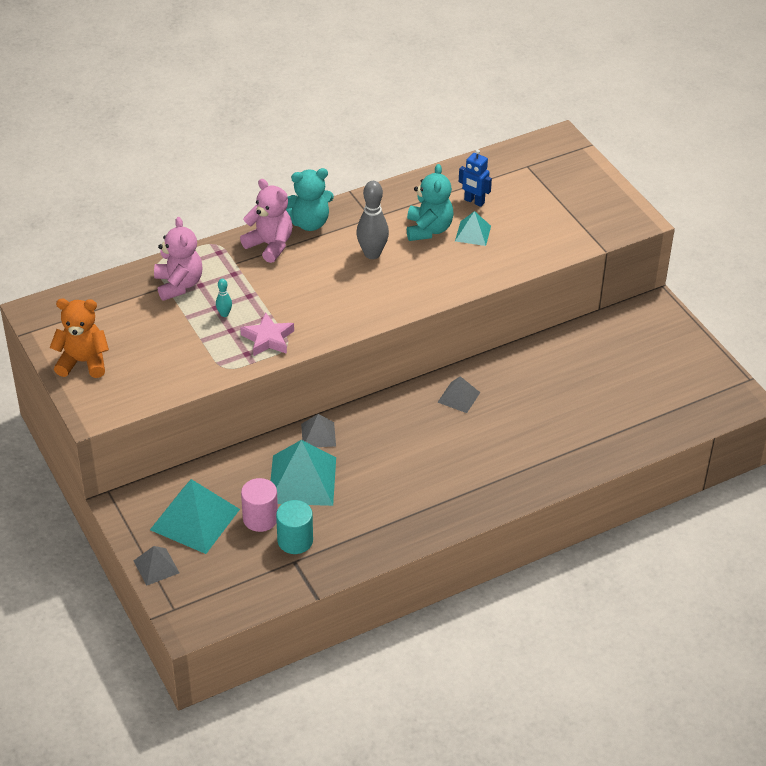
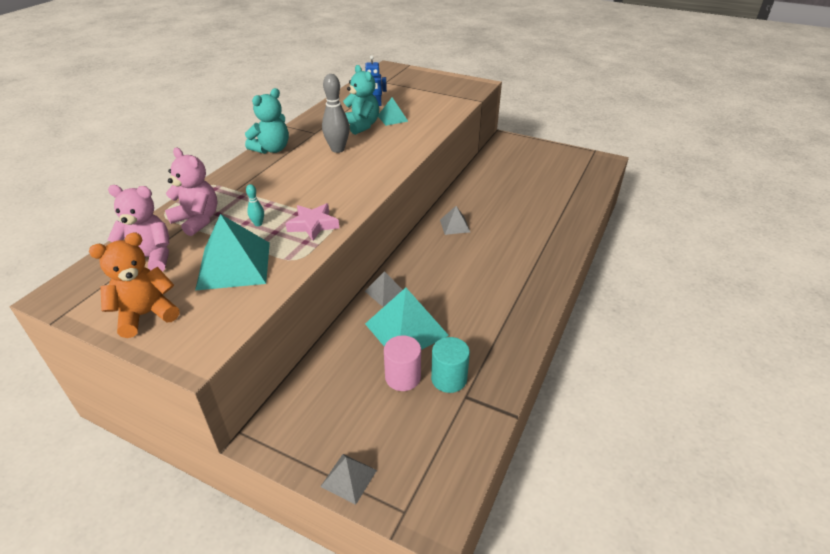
camera: 35 degrees left, 5 degrees down
(195, 519) = (346, 410): turquoise pyramid -> turquoise pyramid (234, 265)
(270, 245) = (254, 170): pink teddy bear -> pink teddy bear (150, 258)

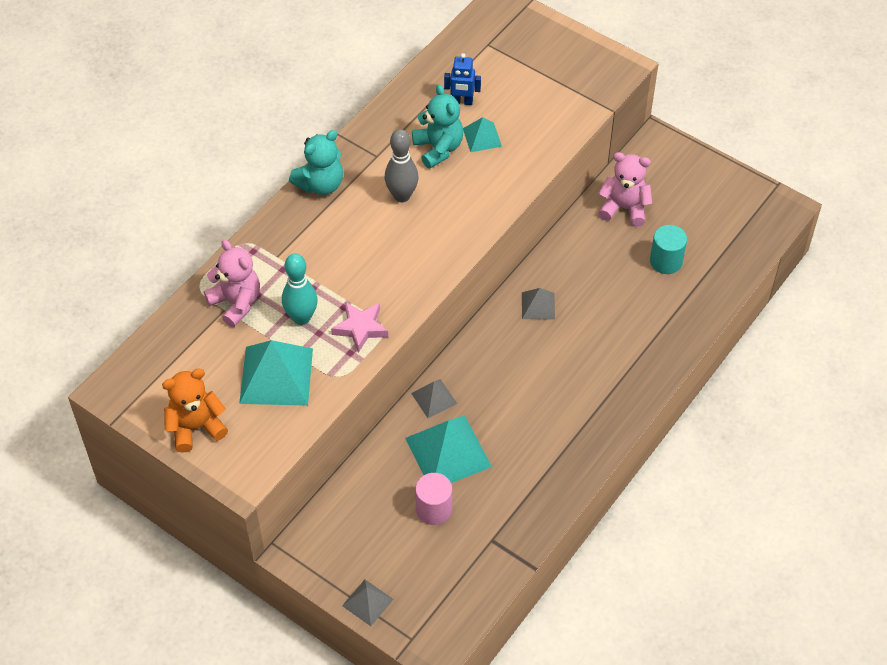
camera: 10 degrees right, 15 degrees up
(150, 258) = (192, 353): pink teddy bear -> pink teddy bear (624, 208)
(258, 224) = (301, 318): turquoise bowling pin -> turquoise bowling pin, size x2.03
(449, 379) = (479, 518): turquoise cylinder -> turquoise cylinder (666, 261)

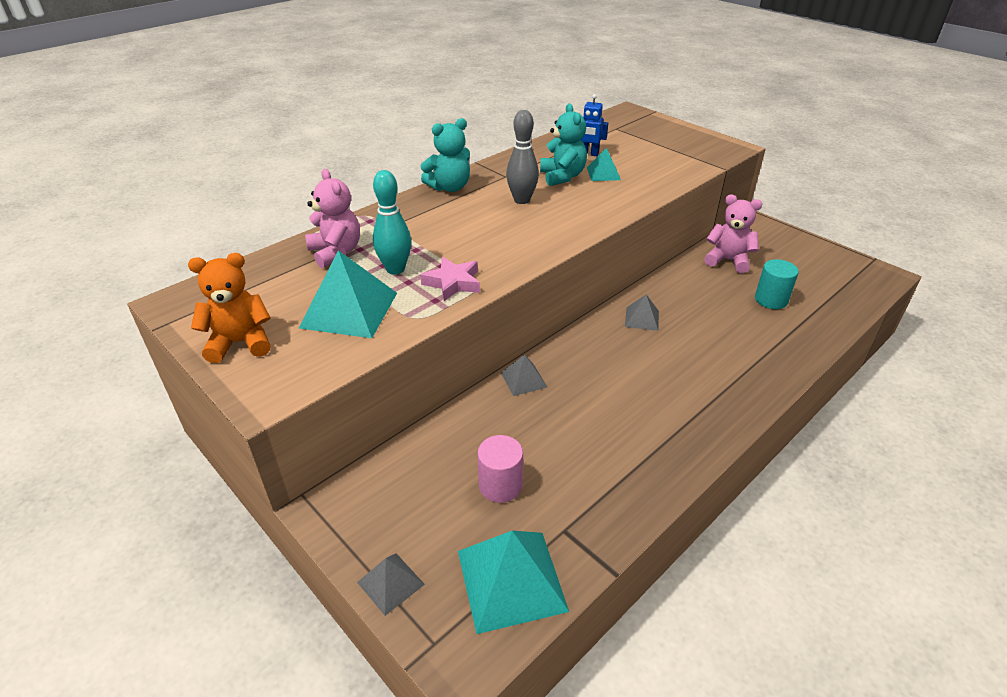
camera: 10 degrees right, 15 degrees down
(448, 452) = (529, 430): turquoise pyramid -> turquoise pyramid (511, 580)

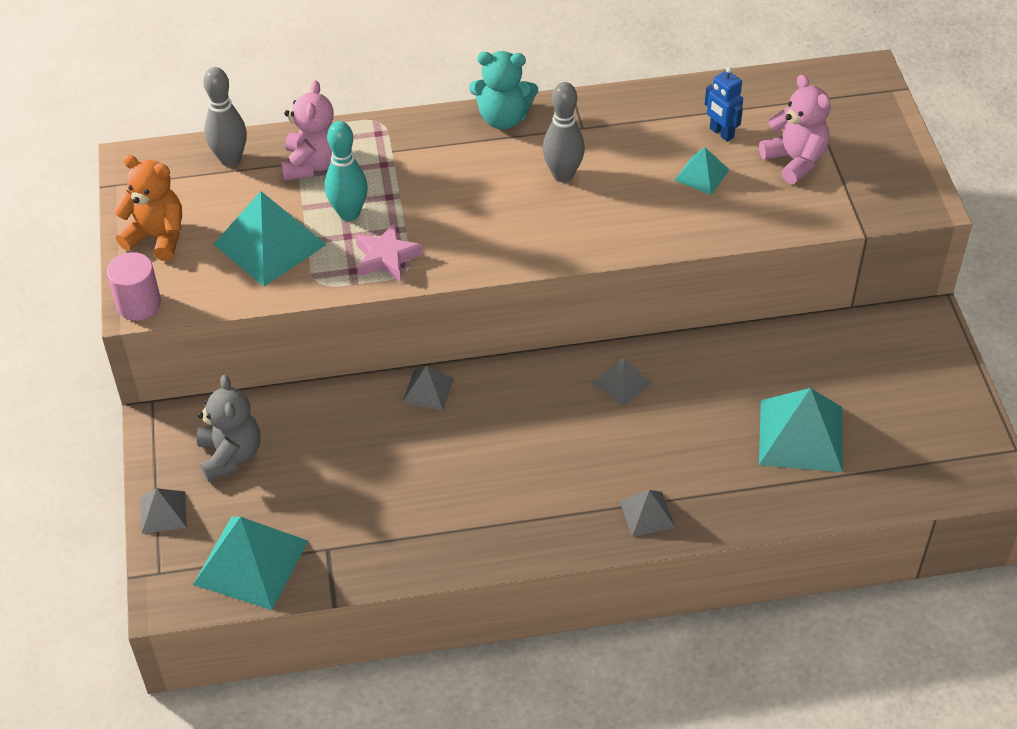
camera: 35 degrees right, 10 degrees up
(263, 272) = (230, 159): none -> grey bowling pin
(412, 501) = (230, 455): none -> grey teddy bear
(500, 485) = (311, 482): pink cylinder -> pink cylinder (139, 304)
(562, 176) = (647, 158): turquoise teddy bear -> none
(728, 260) = (816, 358): pink teddy bear -> pink teddy bear (795, 160)
(747, 383) = (647, 514): none -> grey pyramid
(771, 300) = (800, 435): turquoise cylinder -> turquoise pyramid

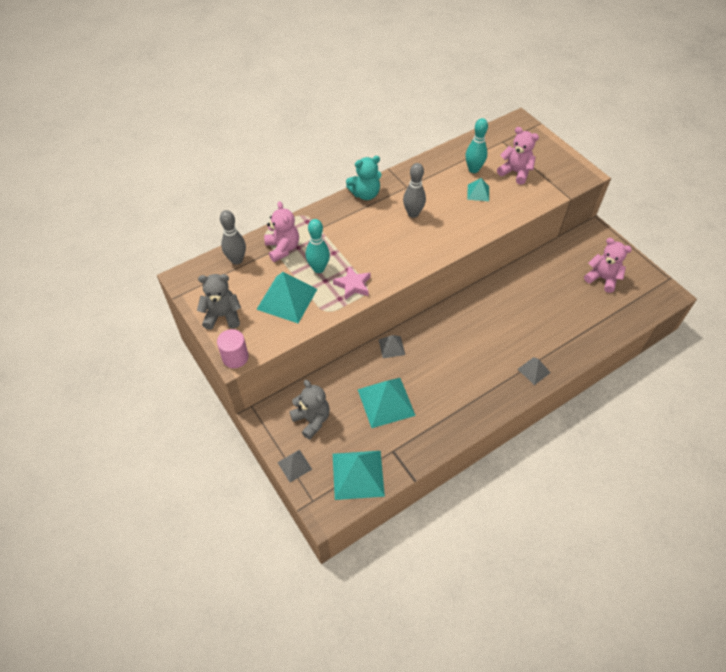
camera: 25 degrees left, 5 degrees up
(157, 237) = (222, 316): orange teddy bear -> grey teddy bear
(622, 382) = (481, 309): grey pyramid -> none
(721, 133) = (473, 169): blue robot -> turquoise bowling pin
(800, 435) = (576, 305): turquoise pyramid -> turquoise pyramid (386, 402)
(883, 407) = (602, 278): none -> pink teddy bear

